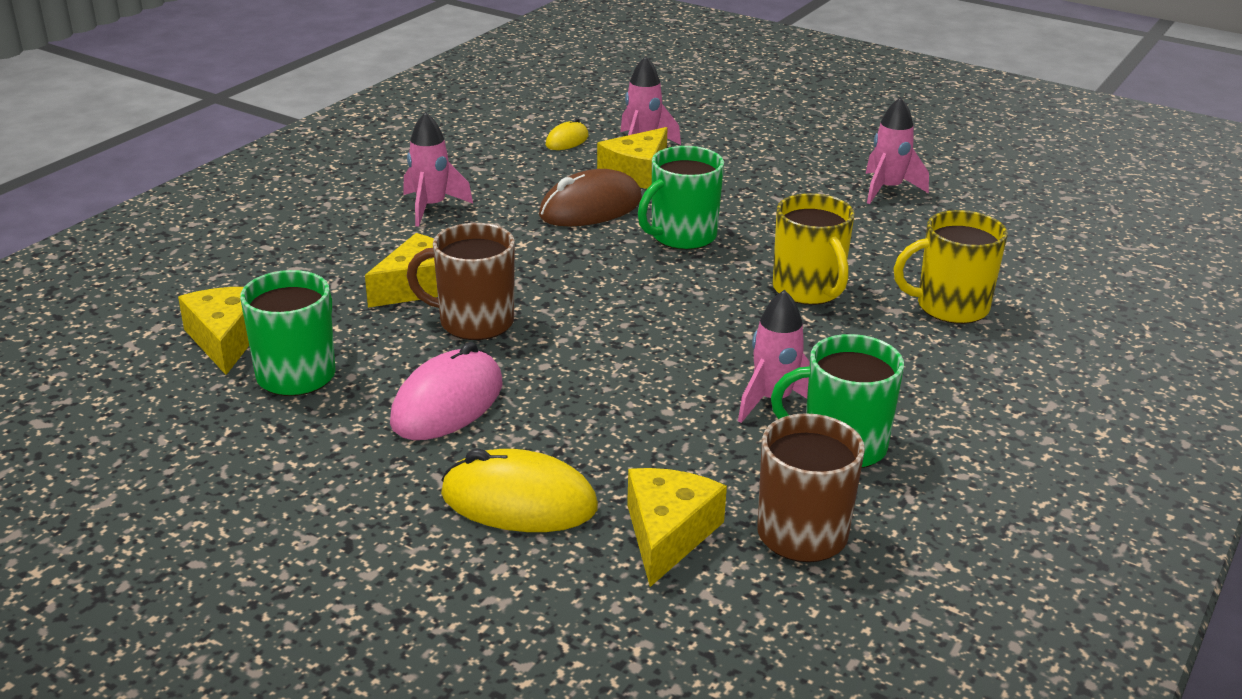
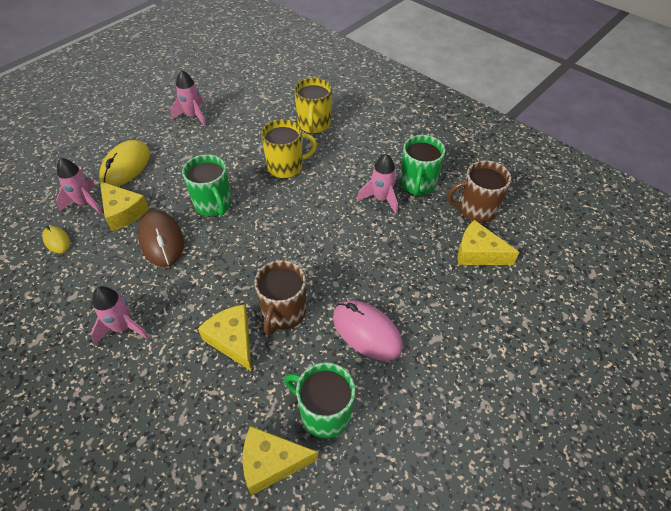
camera: 80 degrees left, 20 degrees up
(519, 501) = (454, 306): yellow mouse -> yellow mouse (126, 166)

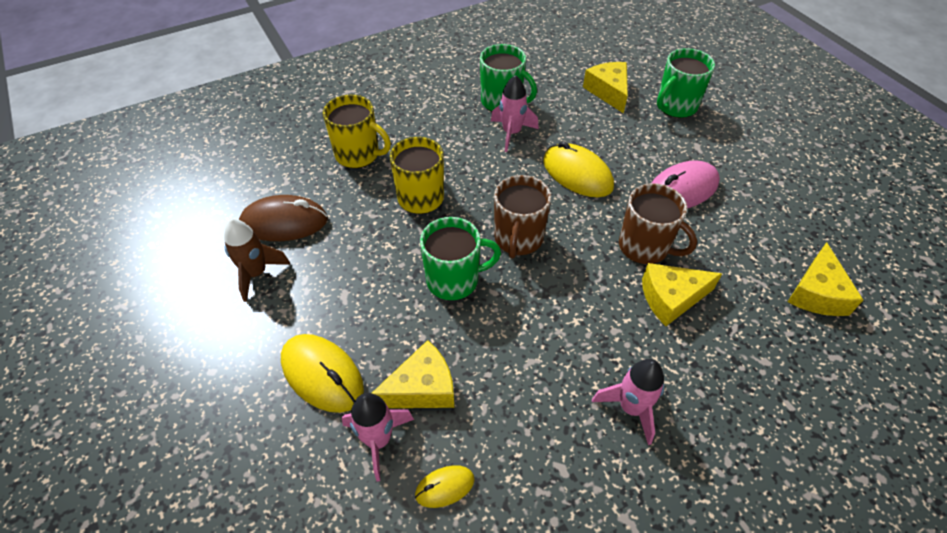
camera: 70 degrees left, 0 degrees up
(161, 240) = (496, 347): brown mouse -> brown mouse (284, 222)
(193, 116) = (256, 273): pink rocket -> brown rocket
(324, 413) = (767, 242): green mug -> green mug (675, 106)
(351, 251) = (577, 174): none -> yellow mouse
(476, 209) = (554, 76): brown mug -> brown mug (518, 239)
(478, 253) = (608, 92): yellow cheese -> yellow cheese turned 120 degrees clockwise

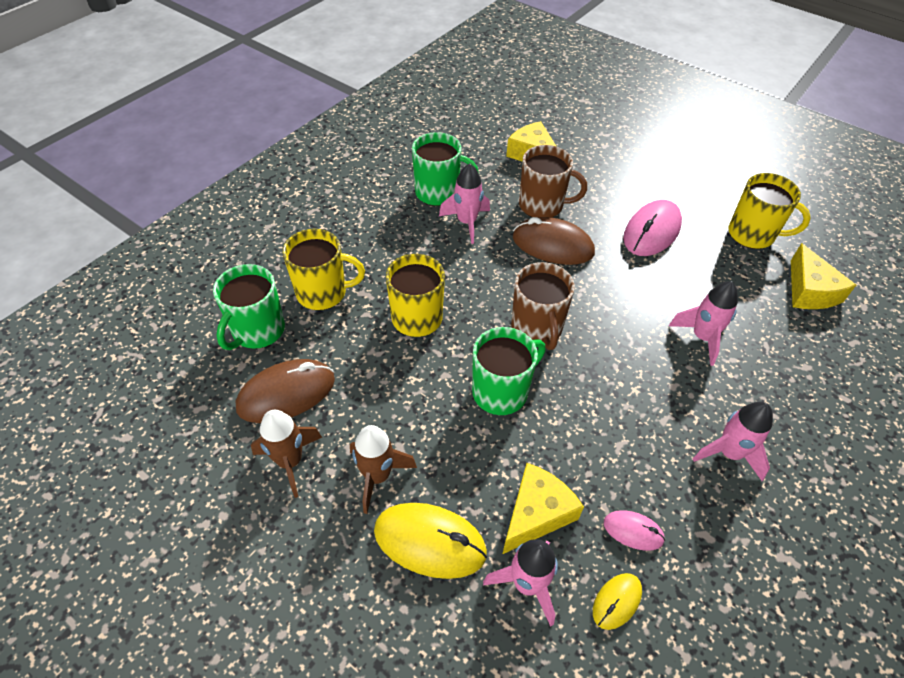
camera: 25 degrees left, 0 degrees up
(313, 309) = (377, 476): none -> brown rocket
(496, 437) = (633, 531): none -> pink mouse
(577, 174) = (552, 245): yellow mouse -> brown mouse
(645, 247) = (652, 297): brown mug -> brown mug (542, 205)
(671, 298) = (702, 337): yellow cheese -> pink rocket
(675, 106) = (600, 153): green mug -> green mug (257, 331)
(788, 222) = (752, 234): none -> yellow mug

